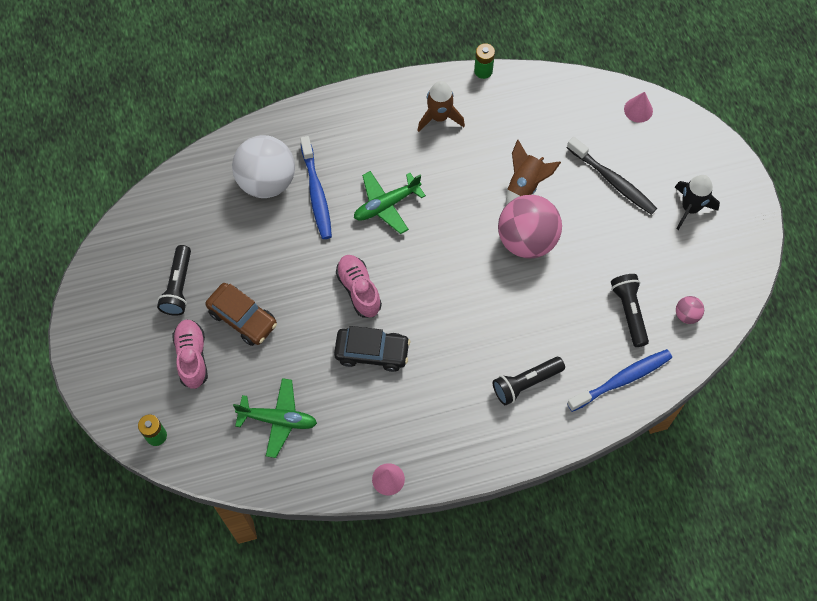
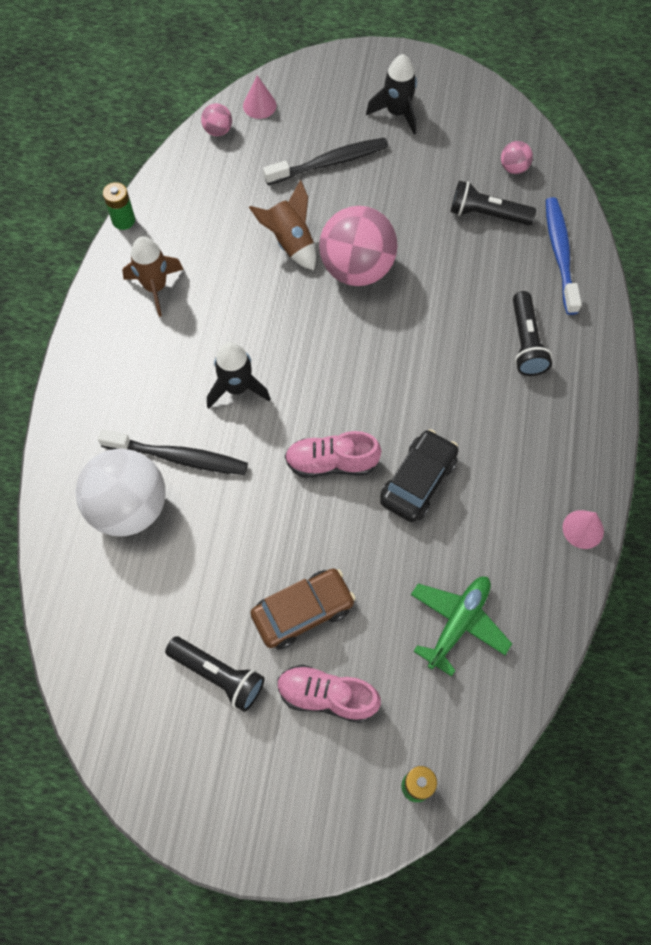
camera: 65 degrees left, 0 degrees up
(316, 193) = (179, 457): blue toothbrush -> black toothbrush
(386, 205) = (237, 388): green plane -> black rocket
(597, 93) = (218, 131): none -> pink ball

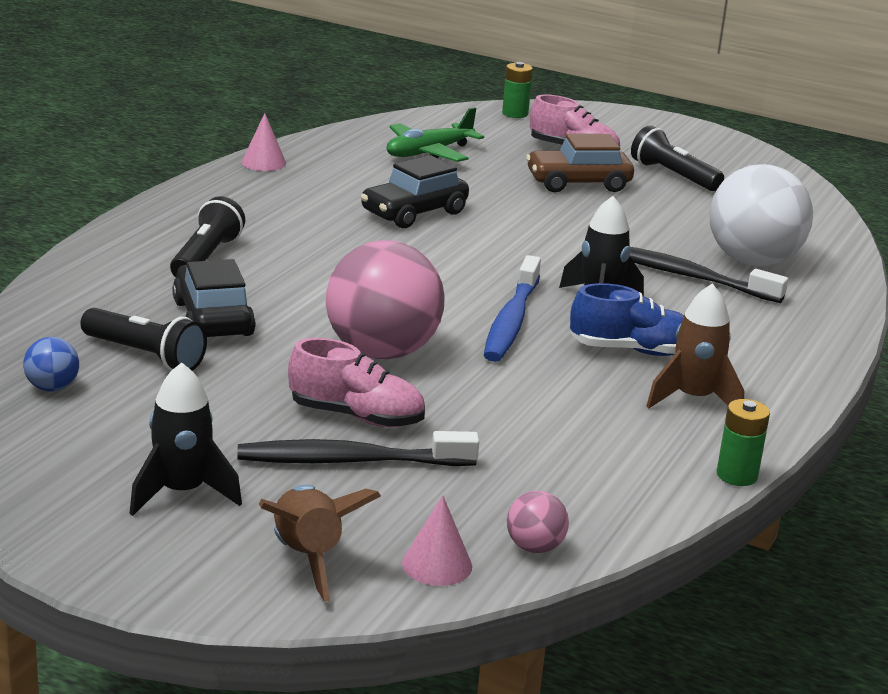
camera: 165 degrees left, 40 degrees down
(202, 331) = (632, 350): none -> blue shoe
(290, 242) = (467, 395): brown rocket -> brown rocket (308, 558)
(331, 463) = (505, 239): pink shoe -> pink shoe (356, 416)
(474, 267) = (213, 318): none -> black car
(513, 168) = (52, 388): pink ball -> blue ball
(560, 254) = (82, 304): blue toothbrush -> blue toothbrush (511, 321)

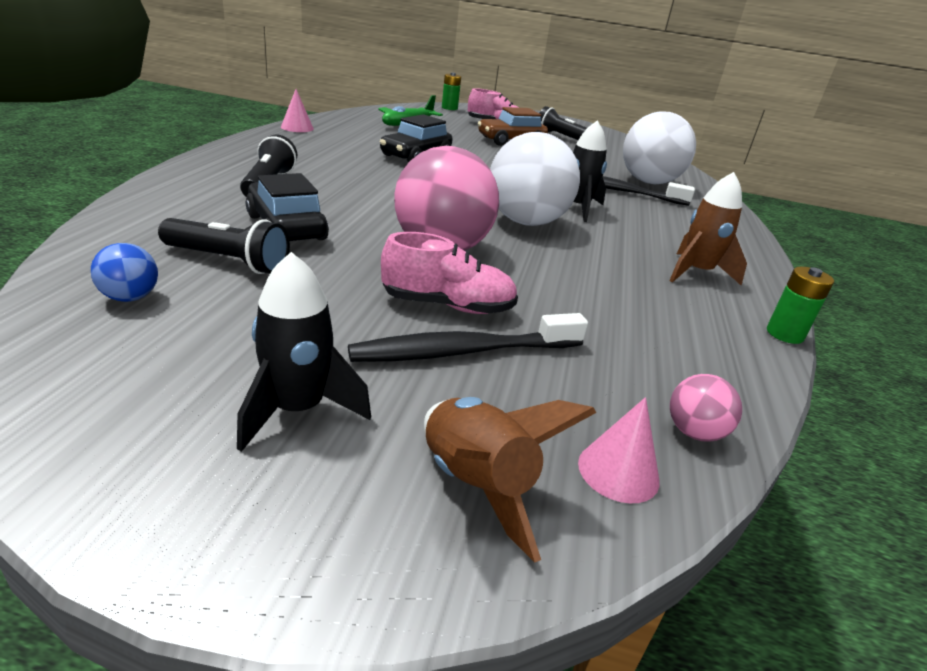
camera: 15 degrees left, 5 degrees up
(511, 321) = (526, 222): blue toothbrush -> white ball
(632, 350) = (625, 239): blue shoe -> none

